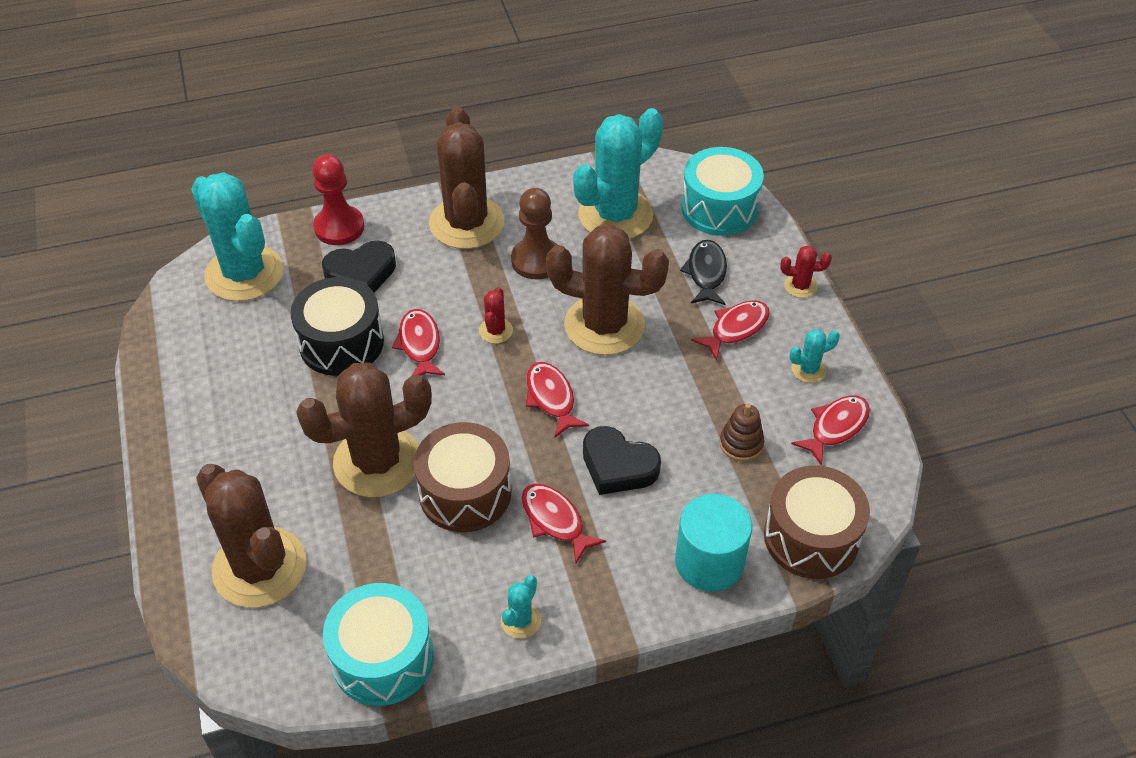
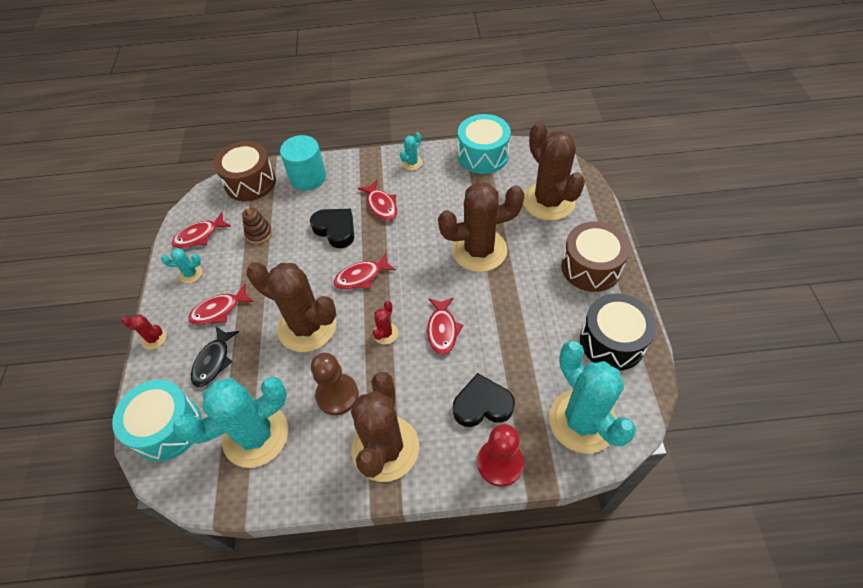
camera: 165 degrees left, 5 degrees up
(341, 343) = (500, 340): black drum -> black drum (612, 341)
(465, 492) = (428, 226): brown drum -> brown drum (591, 267)
(551, 398) = (361, 277): red fish -> red fish turned 75 degrees clockwise

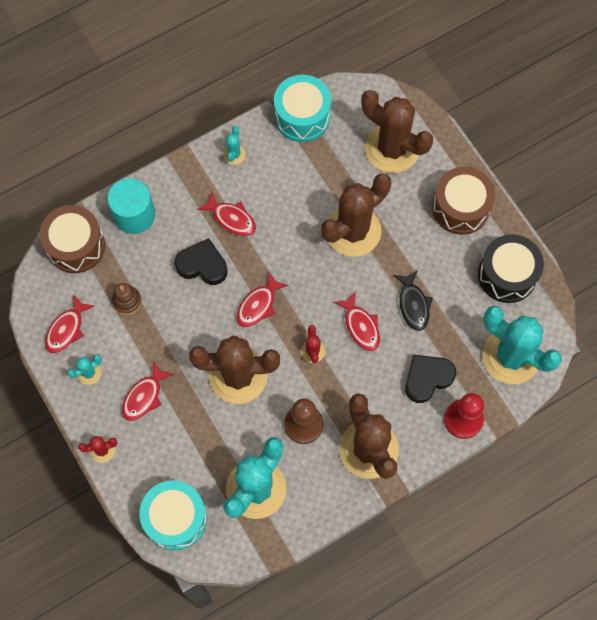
camera: 30 degrees left, 15 degrees up
(213, 361) = (174, 445): black fish -> black fish (413, 305)

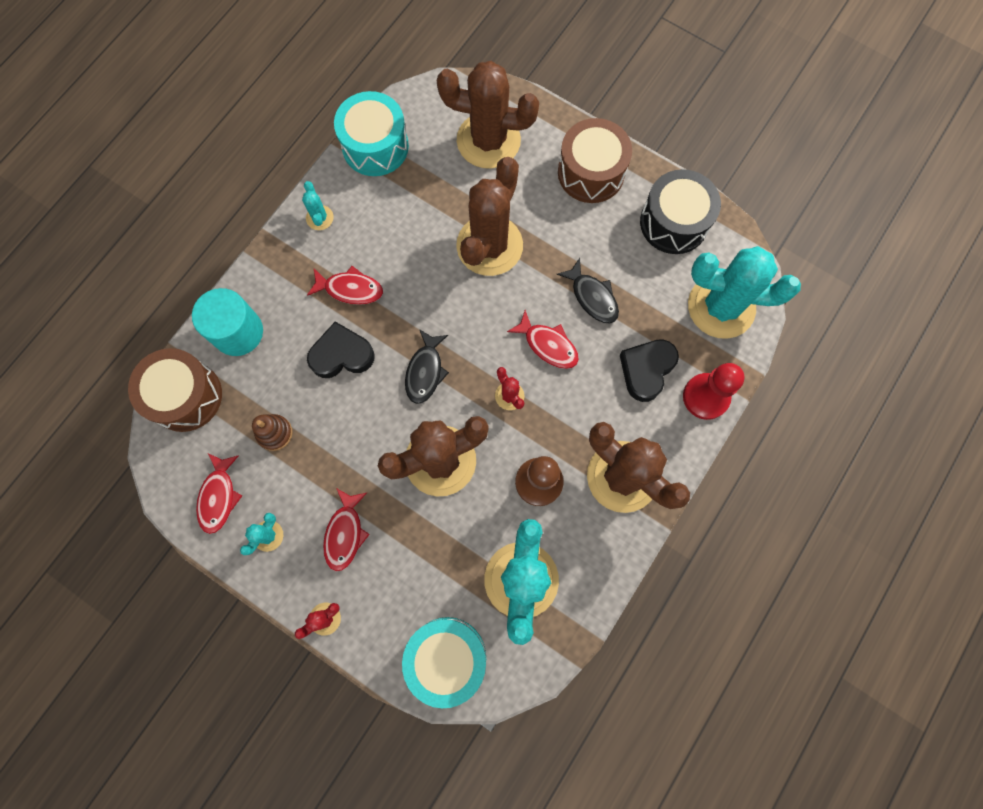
camera: 25 degrees left, 5 degrees up
(258, 305) = (425, 371): red fish -> black fish

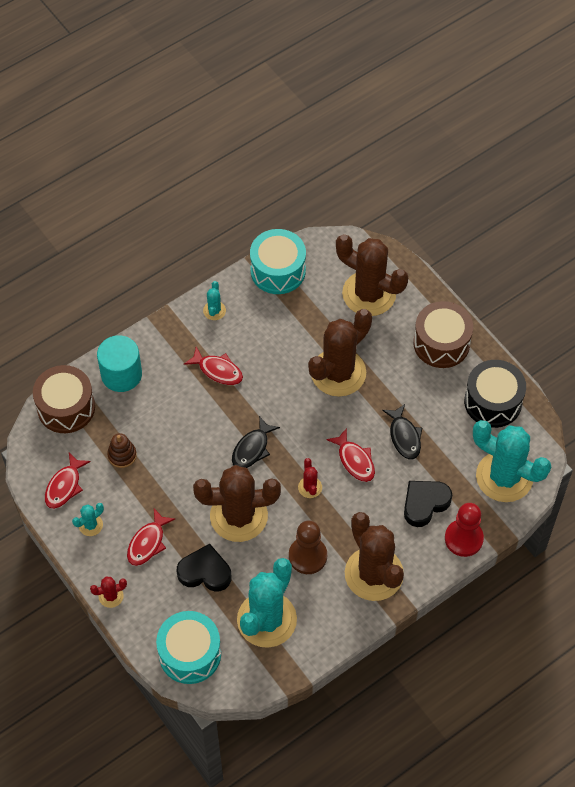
camera: 20 degrees right, 15 degrees down
(342, 355) = (193, 416): black heart -> black heart (205, 572)

